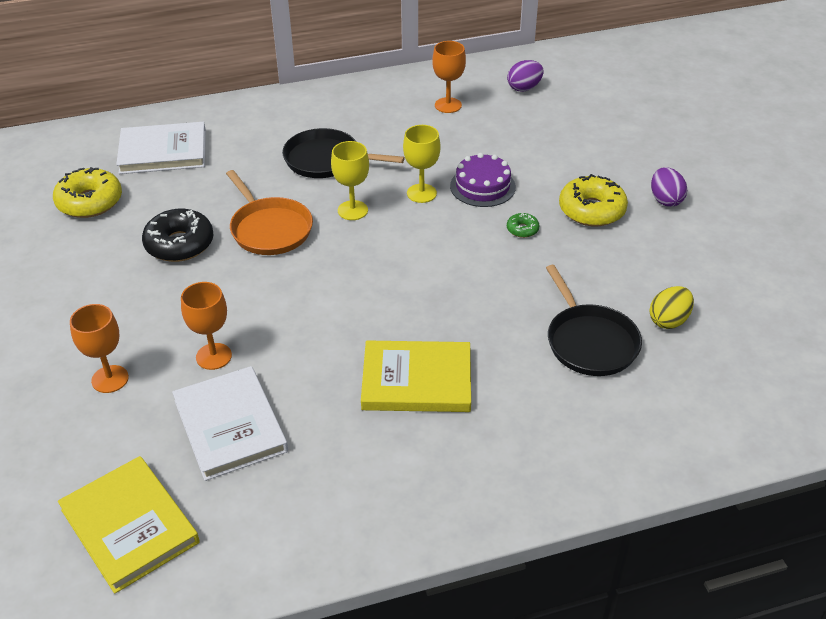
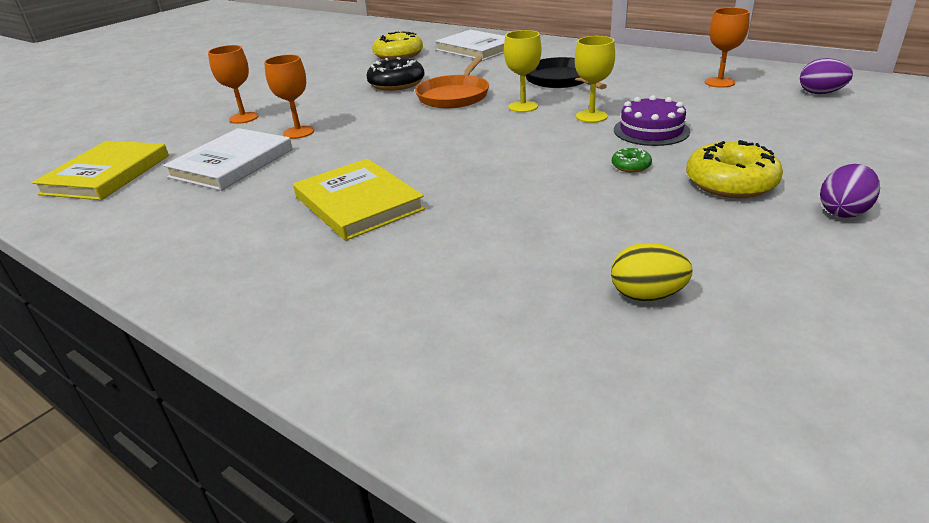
camera: 55 degrees right, 10 degrees down
(590, 342) = (530, 261): black pan -> none

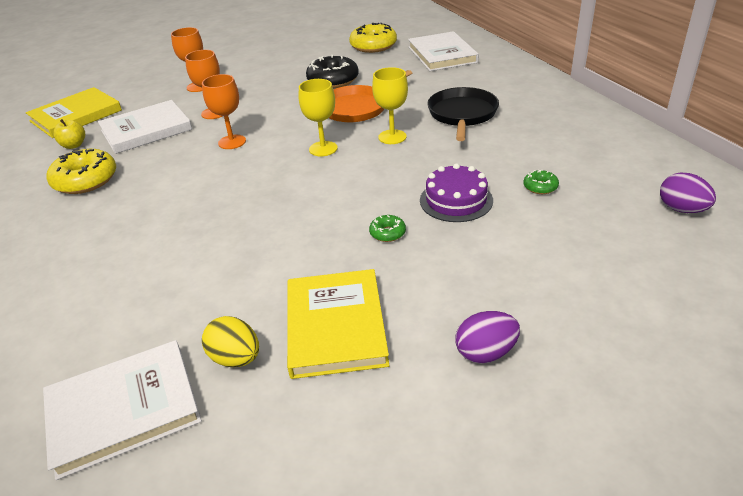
camera: 30 degrees right, 5 degrees up
(147, 198) = (74, 145): none -> yellow apple
(358, 203) = (173, 196): yellow book -> yellow book (336, 326)
(591, 116) = (430, 166): yellow goblet -> yellow goblet (323, 149)
(601, 383) = (124, 410): none -> white book
(702, 106) = (540, 187): none -> green donut
(719, 82) = (599, 162): orange goblet -> orange goblet (232, 142)
(730, 183) = (439, 283): yellow donut -> yellow donut (85, 180)

